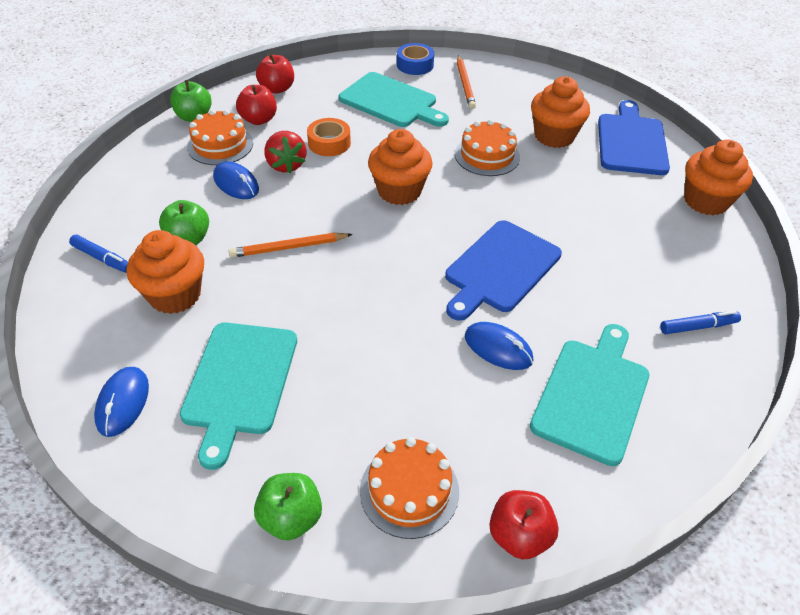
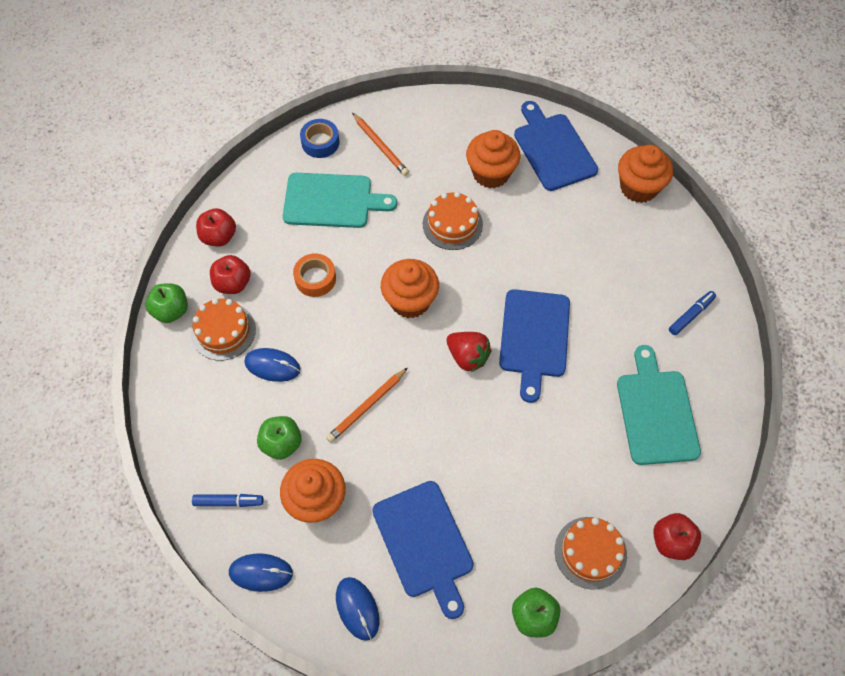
camera: 30 degrees left, 15 degrees up
(239, 382) = (424, 543): turquoise cutting board -> blue cutting board
(286, 165) = (298, 323): red strawberry -> red strawberry (467, 357)
(498, 348) = (576, 410): blue mouse -> blue mouse (261, 573)

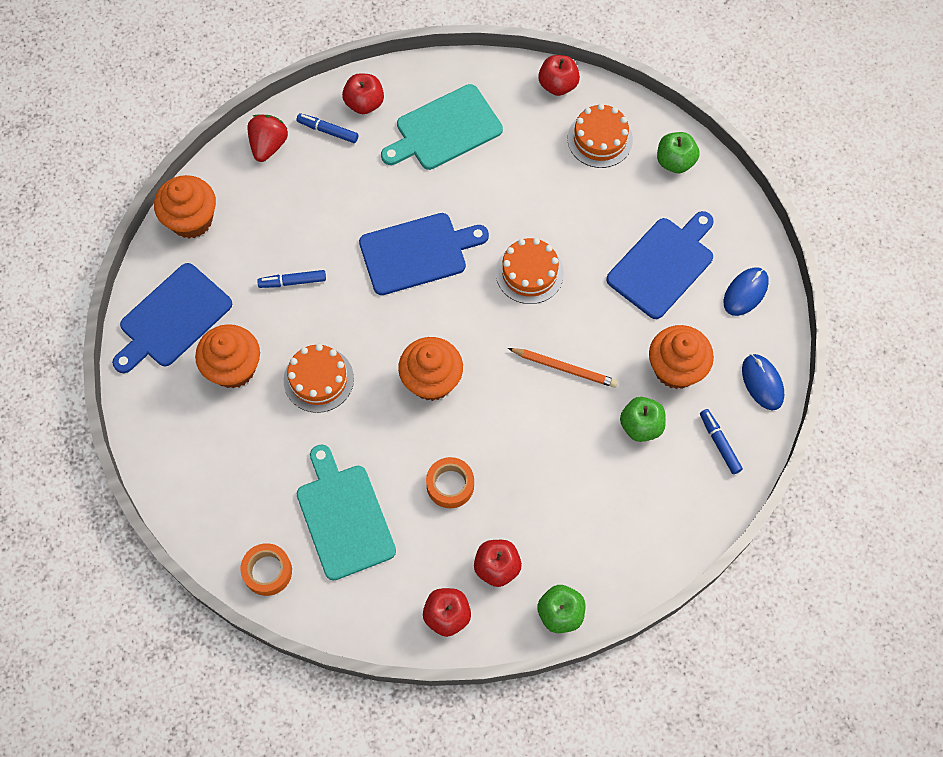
camera: 115 degrees left, 5 degrees up
(223, 331) = (556, 545): orange cake -> orange cake (529, 273)
(272, 366) = (568, 476): blue mouse -> none
(320, 142) = (267, 571): blue tape -> orange tape
(380, 146) = (244, 501): orange pencil -> none
(467, 357) = (467, 302): red strawberry -> red strawberry (268, 145)
(548, 236) = (292, 282): none -> blue marker
(711, 356) = (364, 103): none -> red apple

